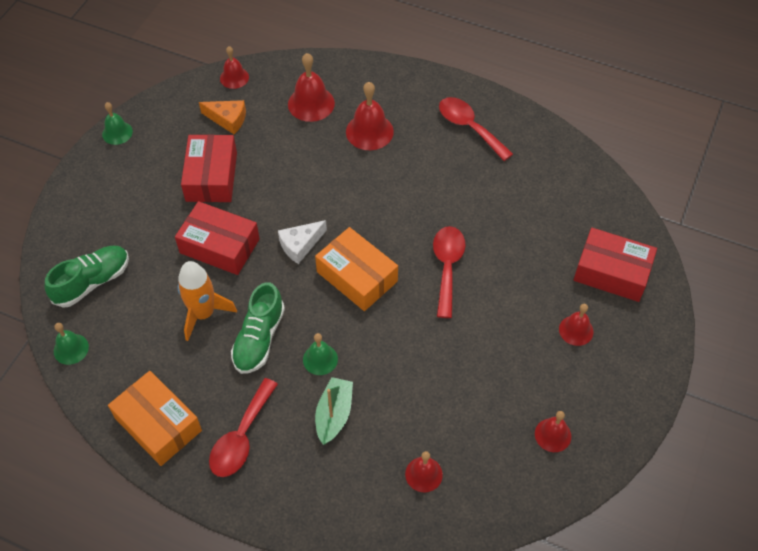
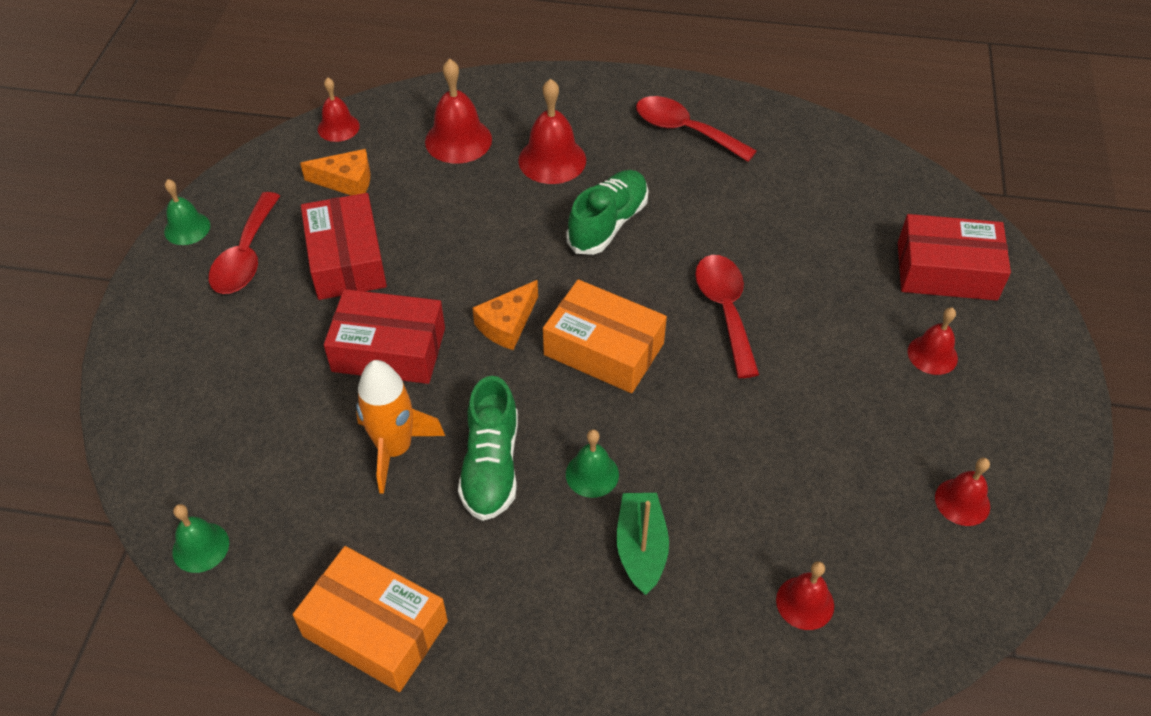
camera: 15 degrees left, 5 degrees down
(92, 282) = (208, 441): green shoe -> green shoe (608, 224)
(241, 437) = (512, 616): red spoon -> red spoon (246, 256)
(300, 245) = (507, 324): white cheese -> orange cheese

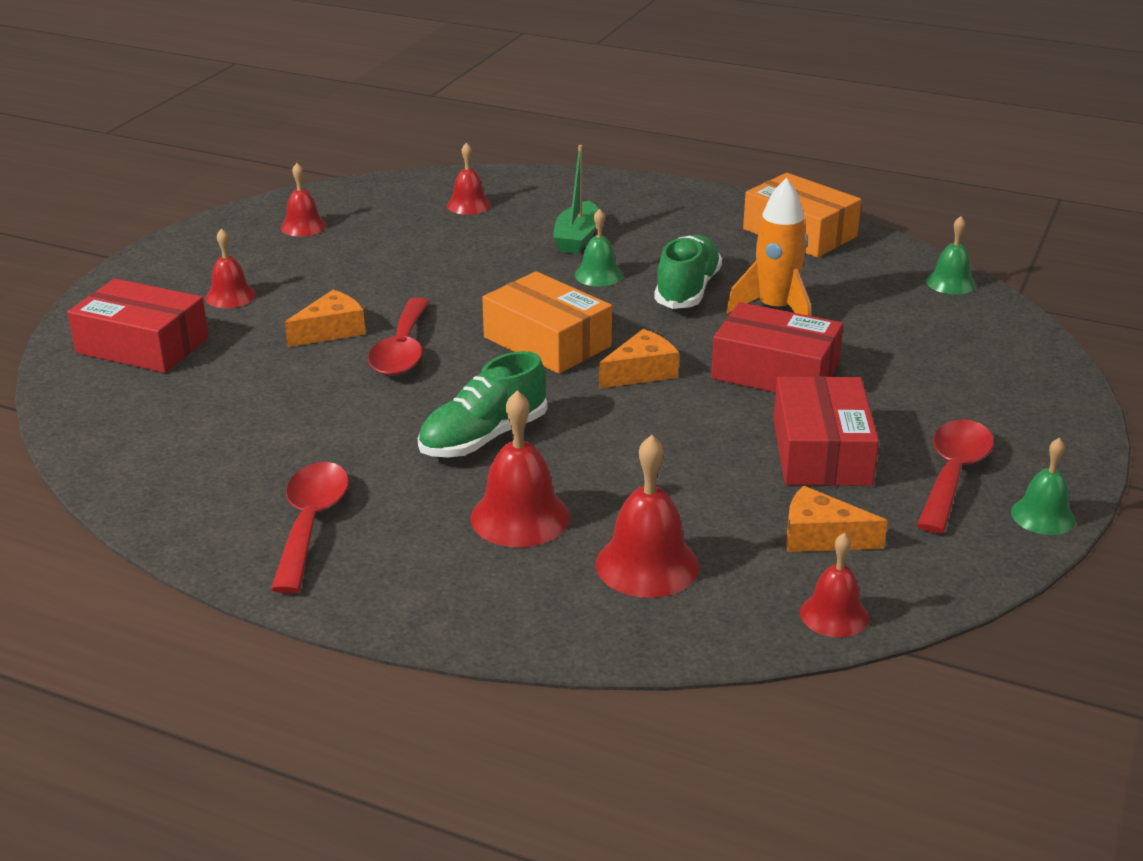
camera: 165 degrees left, 20 degrees down
(685, 130) = (311, 523): red spoon -> red spoon turned 135 degrees counterclockwise
(803, 323) = (331, 331): none -> orange cheese

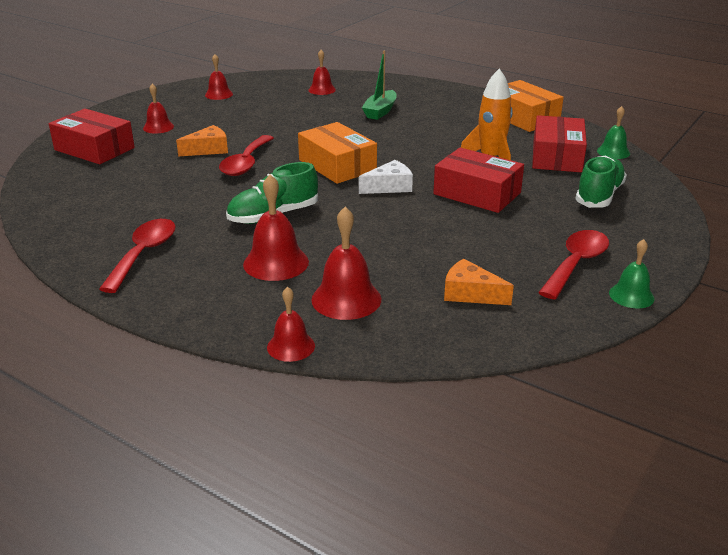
camera: 10 degrees right, 0 degrees up
(598, 275) = (385, 131): green bell -> none
(641, 372) = (389, 187): orange cheese -> white cheese
(687, 290) = (438, 144): green shoe -> green shoe (599, 195)
(821, 452) = (490, 242): red box -> red box (557, 156)
(834, 615) = (461, 343): red bell -> red bell (291, 346)

